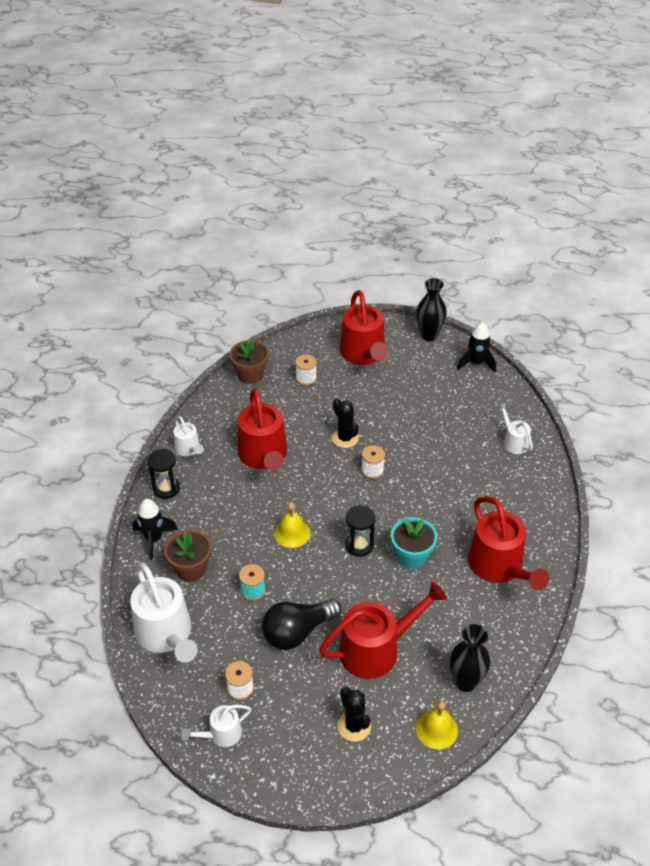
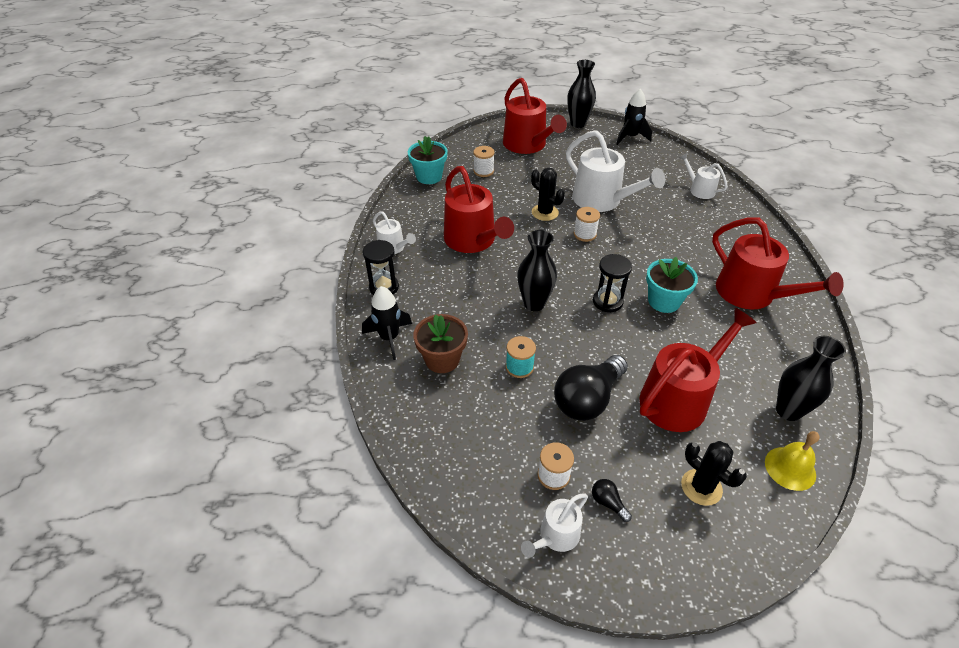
camera: 15 degrees left, 0 degrees up
(166, 634) = (442, 434): white watering can -> white watering can (602, 200)
(250, 375) = (429, 176): brown flower pot -> turquoise flower pot
(273, 719) = (608, 503): none -> black light bulb
(292, 533) = (534, 303): yellow bell -> black vase

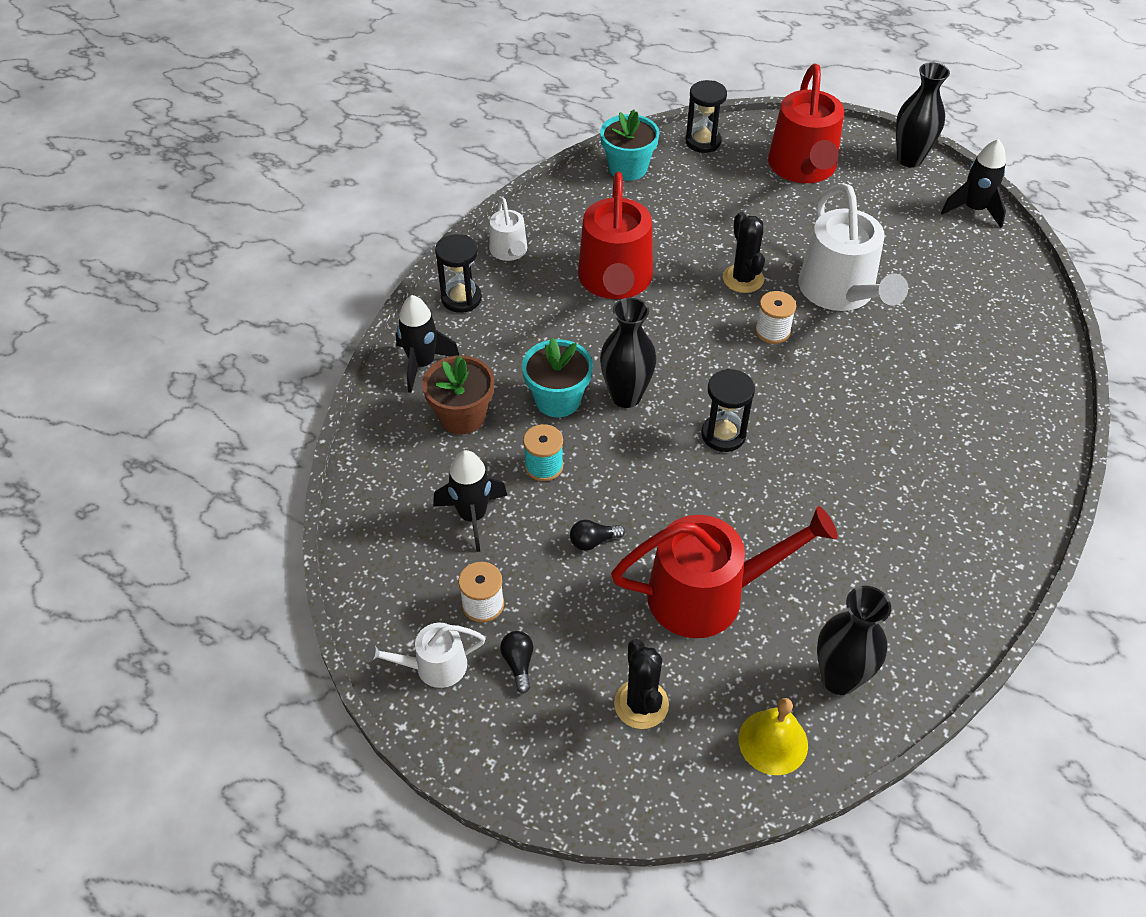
camera: 30 degrees right, 5 degrees up
(461, 149) = (703, 142): none -> black hourglass
(483, 171) = (707, 186): white spool -> none
(500, 420) = (473, 516): none -> black rocket
(587, 399) = (593, 541): black light bulb -> black light bulb, size x0.42
(664, 301) = (801, 467): turquoise flower pot -> turquoise flower pot (557, 399)
(699, 190) = (1006, 332): white watering can -> none
(751, 294) = (938, 512): red watering can -> none

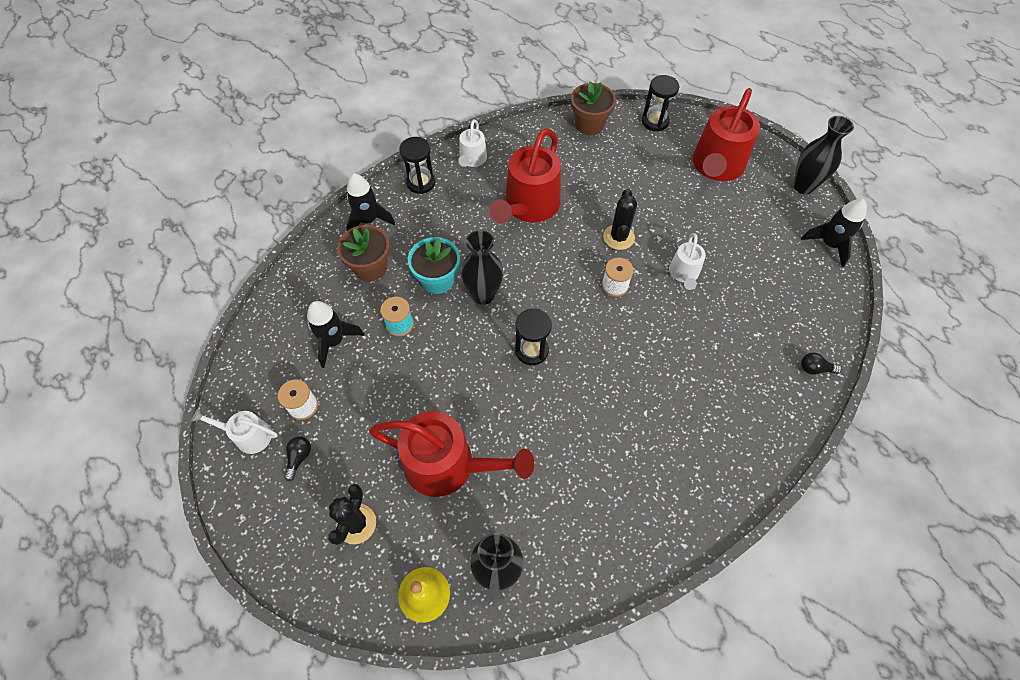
camera: 25 degrees right, 10 degrees up
(593, 541) = (398, 392): black light bulb -> black light bulb (814, 369)
(628, 168) = (589, 124): turquoise flower pot -> brown flower pot
(840, 292) = (684, 273): white watering can -> white watering can, size x0.52

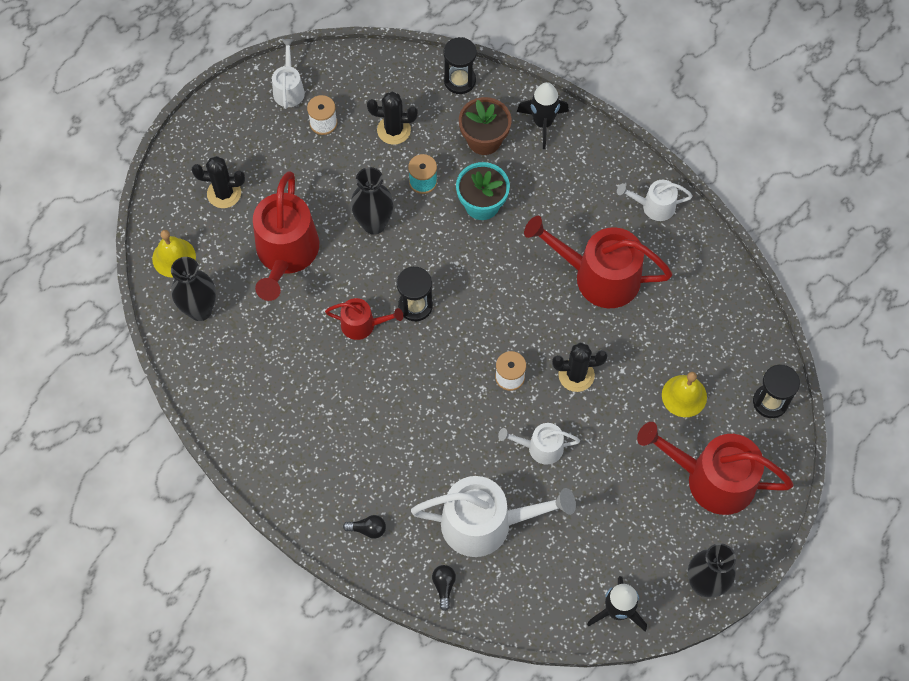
camera: 80 degrees right, 5 degrees up
(299, 458) = (275, 134): black light bulb -> black light bulb (368, 529)
(334, 341) = (394, 130): black rocket -> black cactus
(421, 183) = (606, 161): black hourglass -> black hourglass (459, 80)
(483, 295) = (472, 251): black vase -> black vase (374, 224)
(543, 401) = (362, 324): none -> red watering can
(589, 124) = (744, 325): brown flower pot -> none
(645, 170) = (684, 396): none -> yellow bell
(754, 326) = (485, 523): none -> white watering can

